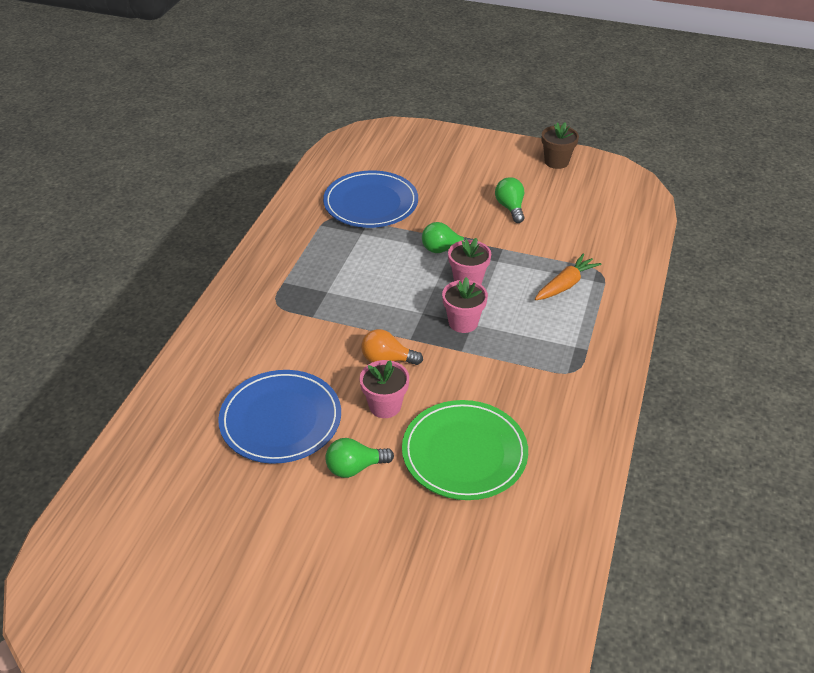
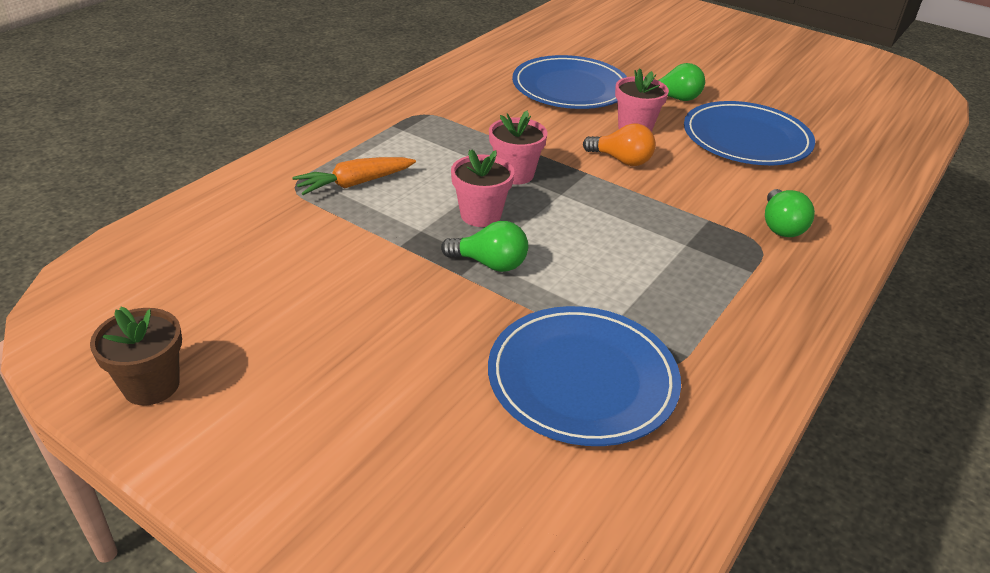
camera: 165 degrees left, 5 degrees down
(464, 453) = (570, 88): green plate -> blue plate
(510, 208) = (333, 307): green light bulb -> green light bulb (780, 226)

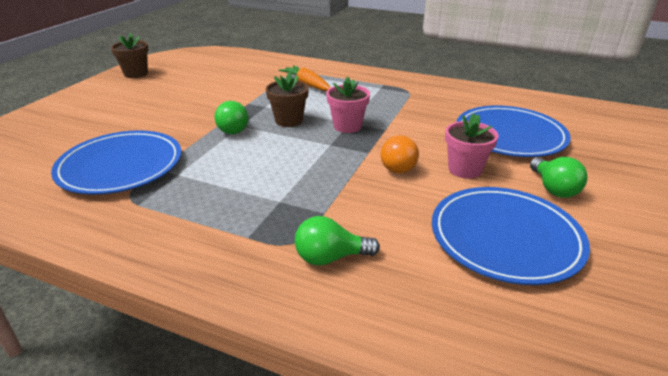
camera: 80 degrees right, 5 degrees down
(480, 215) = (289, 120): pink flower pot -> brown flower pot

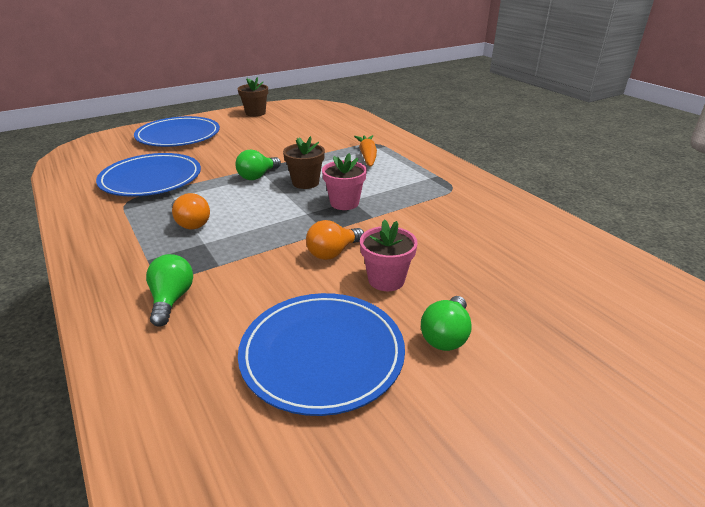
camera: 35 degrees right, 0 degrees up
(238, 190) = (191, 223): none -> orange light bulb
(330, 257) = (172, 299): green light bulb -> green light bulb turned 60 degrees clockwise
(510, 135) = (488, 267): blue plate -> blue plate (178, 136)

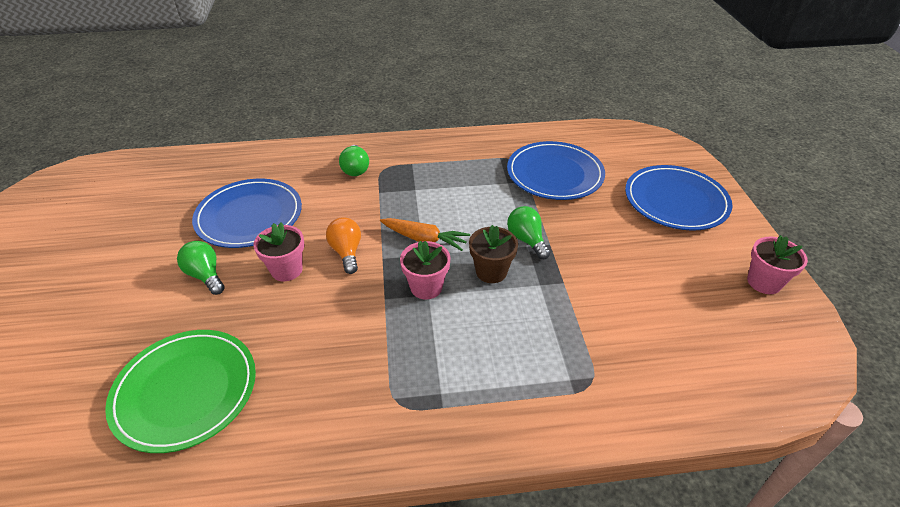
camera: 115 degrees right, 10 degrees up
(172, 299) = (355, 169): green light bulb -> green light bulb turned 60 degrees clockwise
(191, 223) = (451, 187): orange light bulb -> none
(255, 113) = (764, 282): brown flower pot -> pink flower pot
(367, 156) = (542, 354): orange carrot -> orange carrot (424, 239)
(558, 274) = (185, 391): none -> green plate

